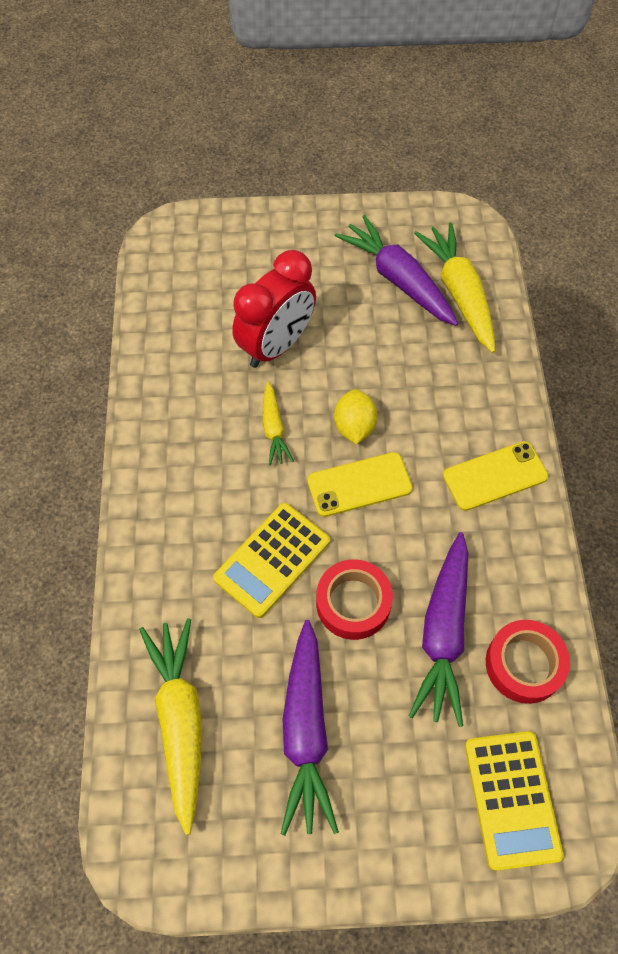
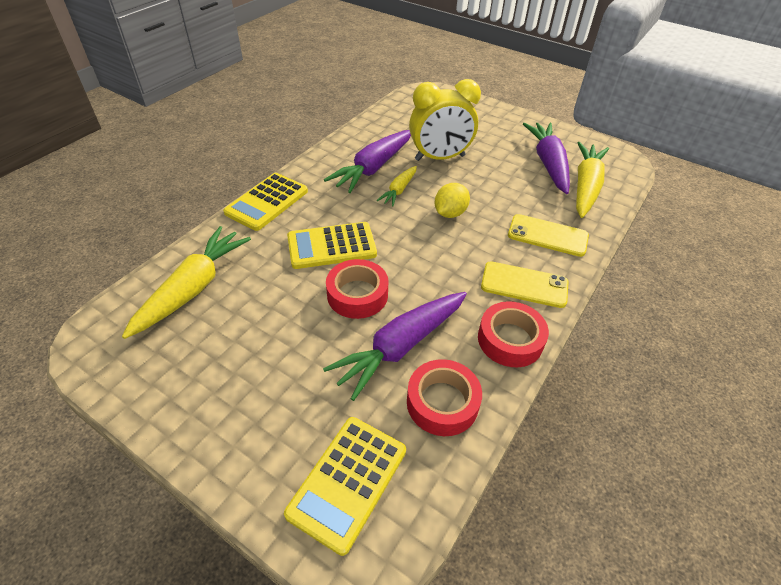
camera: 35 degrees right, 15 degrees down
(141, 548) = (267, 202): none -> yellow calculator
(276, 346) = (440, 158): red clock -> yellow clock
(306, 731) = (255, 341): purple carrot -> purple carrot (373, 168)
(359, 484) = (424, 240): yellow phone -> yellow phone (547, 235)
(529, 552) = (510, 340): none -> red tape

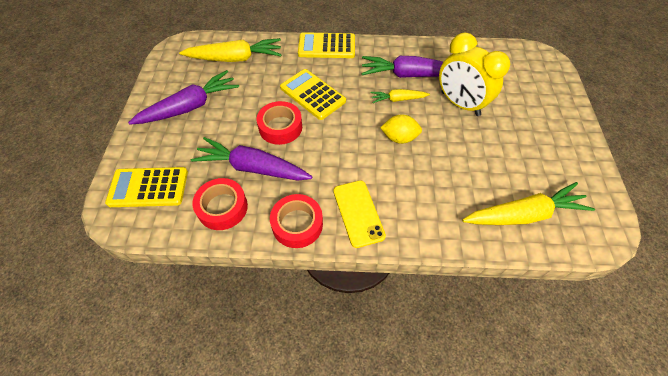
camera: 60 degrees right, 10 degrees up
(547, 235) = (428, 208): yellow phone -> none
(548, 163) = (529, 175): purple carrot -> purple carrot (190, 107)

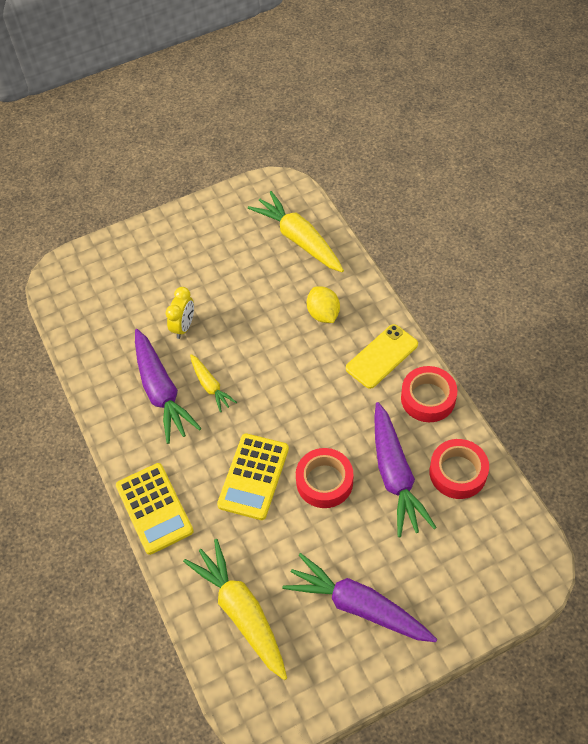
camera: 115 degrees left, 0 degrees up
(148, 187) = (488, 561): yellow calculator -> none
(399, 138) = (268, 361): yellow lemon -> yellow lemon (323, 314)
(460, 104) = (183, 327): yellow clock -> yellow clock, size x0.54

